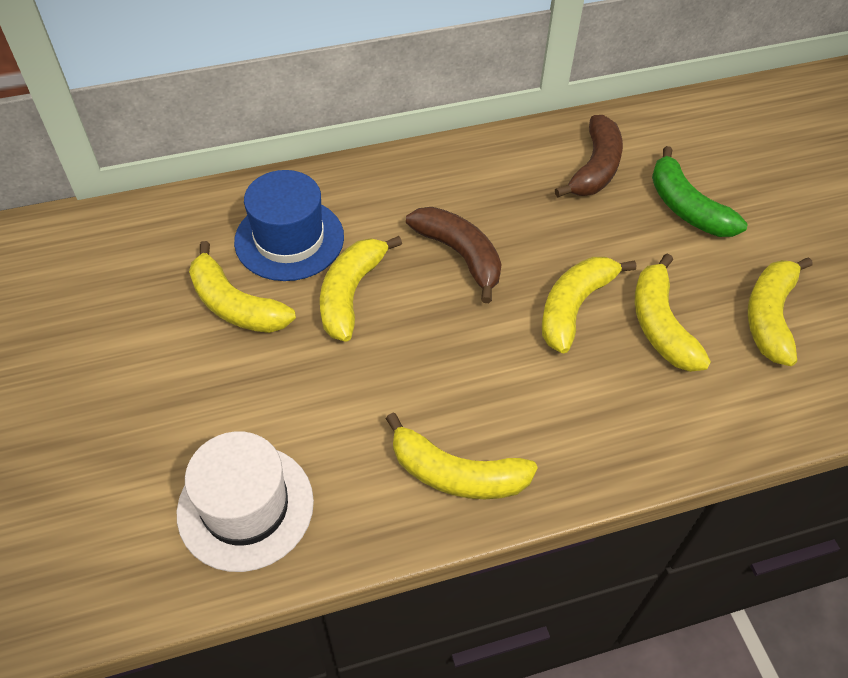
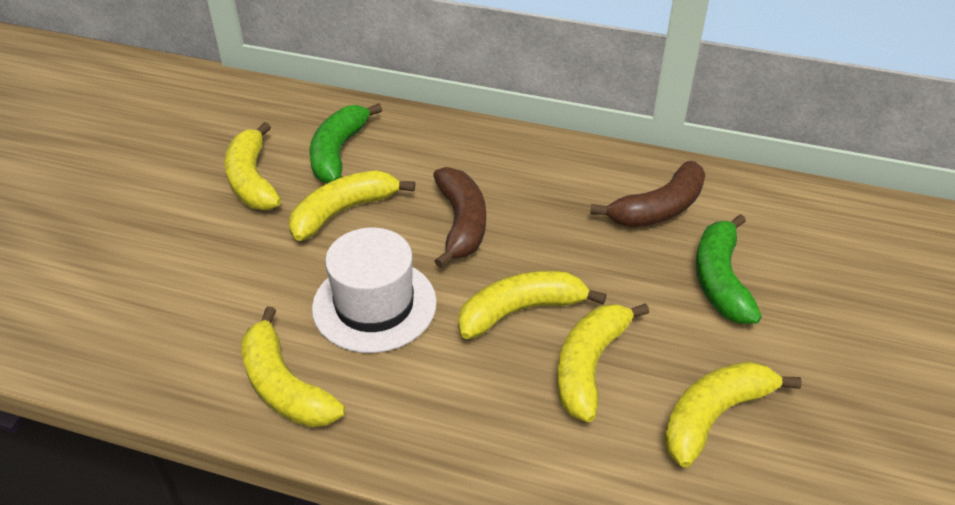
camera: 35 degrees right, 10 degrees down
(245, 507) = (113, 321): white hat -> white hat (374, 305)
(289, 239) = (338, 152): blue hat -> green banana

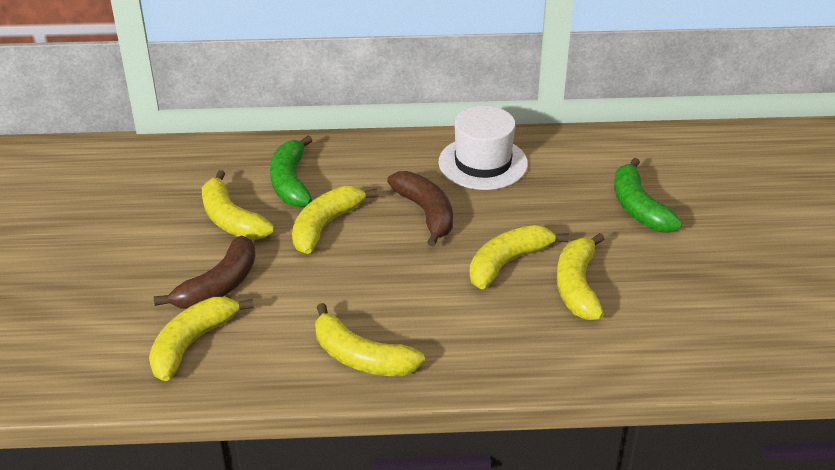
camera: 20 degrees left, 5 degrees down
(374, 305) = (394, 286): white hat -> white hat (483, 163)
(658, 209) = (569, 169): brown banana -> brown banana (219, 286)
(714, 416) = (678, 296): yellow banana -> yellow banana (192, 343)

